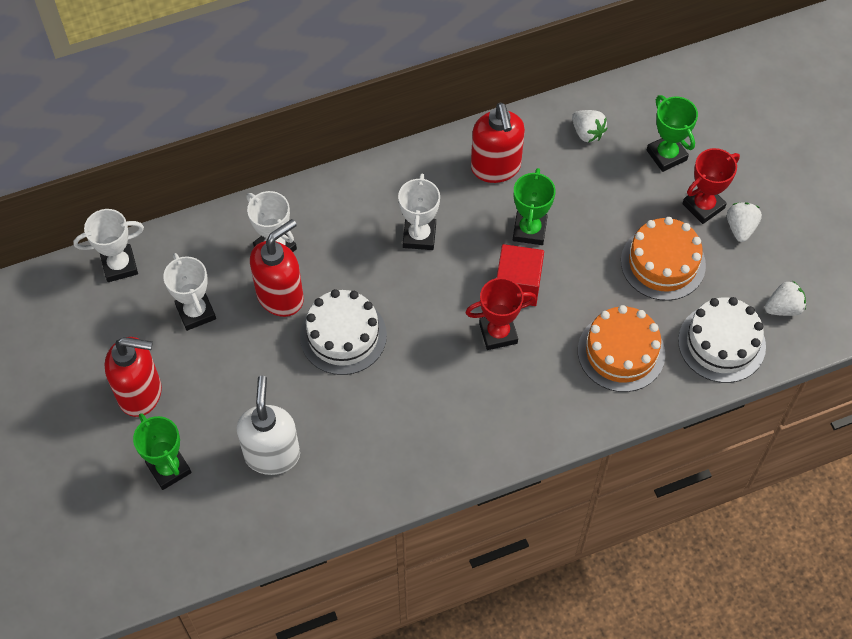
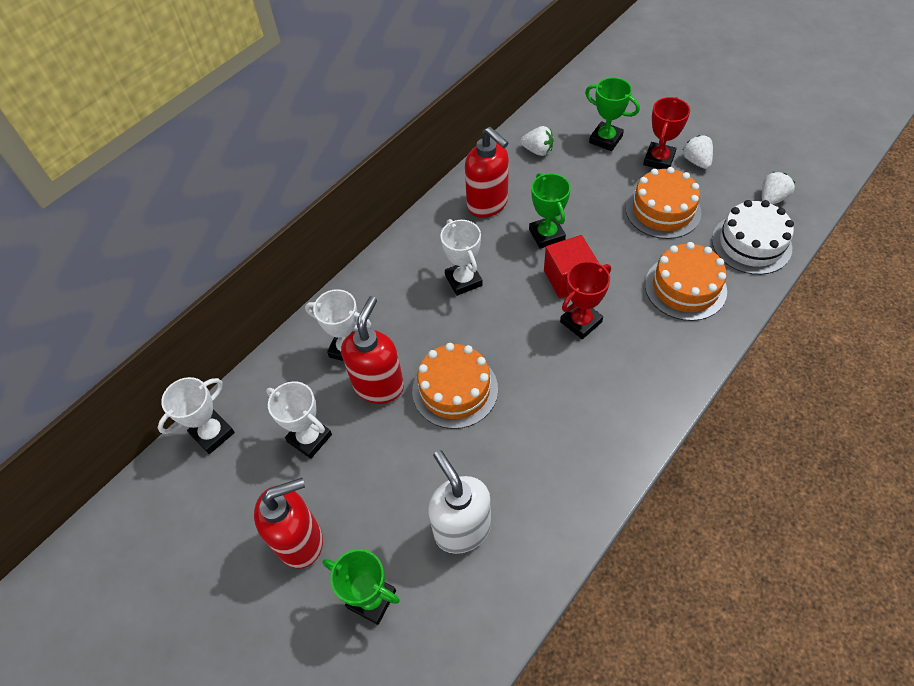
camera: 25 degrees left, 5 degrees down
(343, 335) = (455, 389): white cake -> orange cake

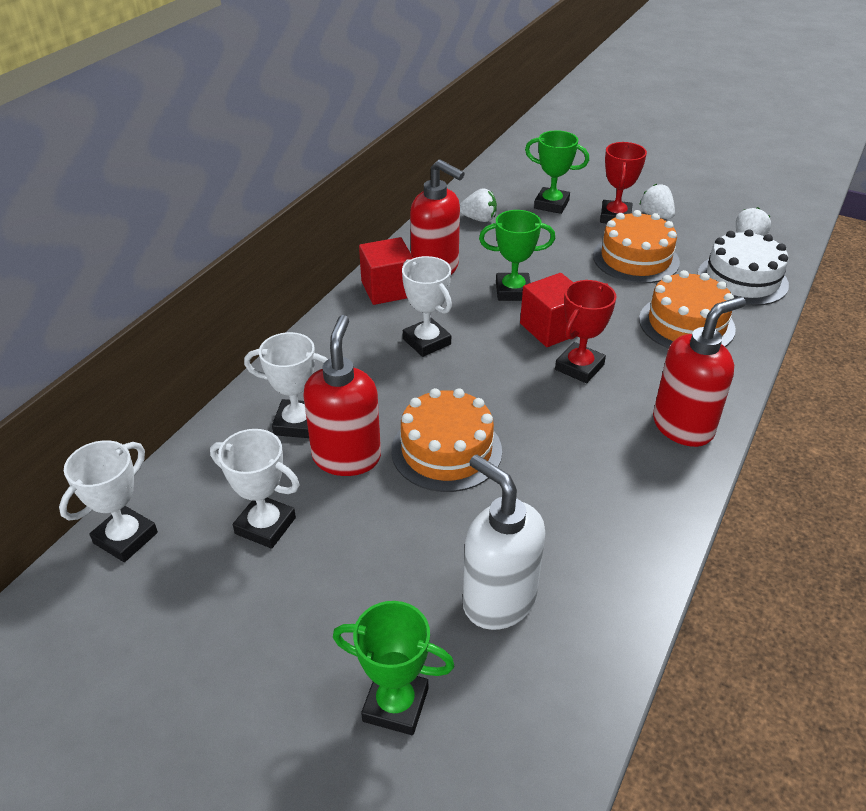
camera: 15 degrees left, 15 degrees down
(301, 540) = (277, 648): red soap dispenser -> red soap dispenser (683, 426)
(444, 221) = (388, 289): none -> red cube
(546, 235) = (513, 291): green trophy -> green trophy turned 60 degrees counterclockwise

